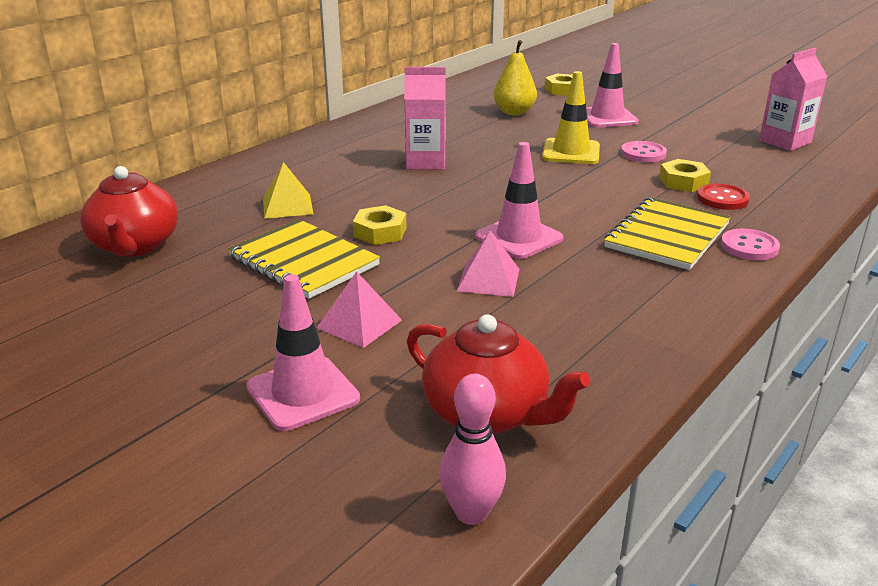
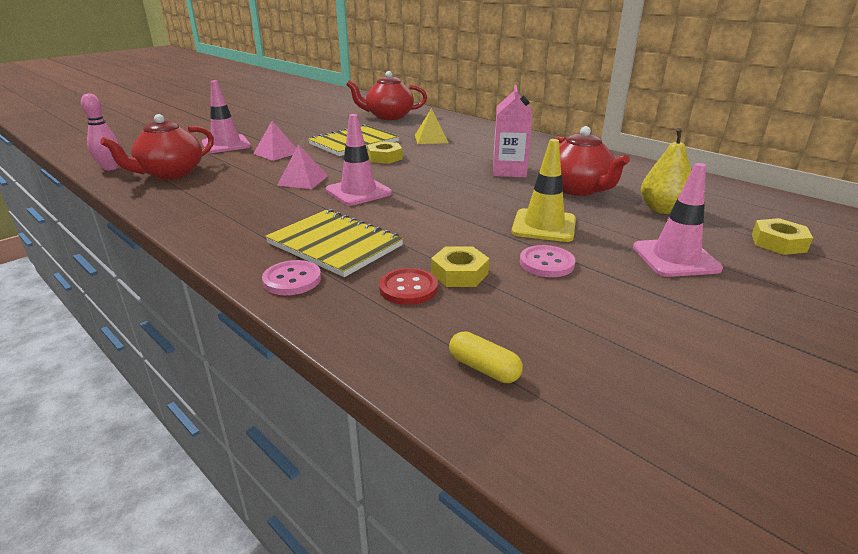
camera: 95 degrees right, 0 degrees up
(474, 136) = (578, 189): none -> red teapot
(785, 142) = (631, 396): pink carton -> none
(798, 174) = (484, 368): none -> yellow capsule

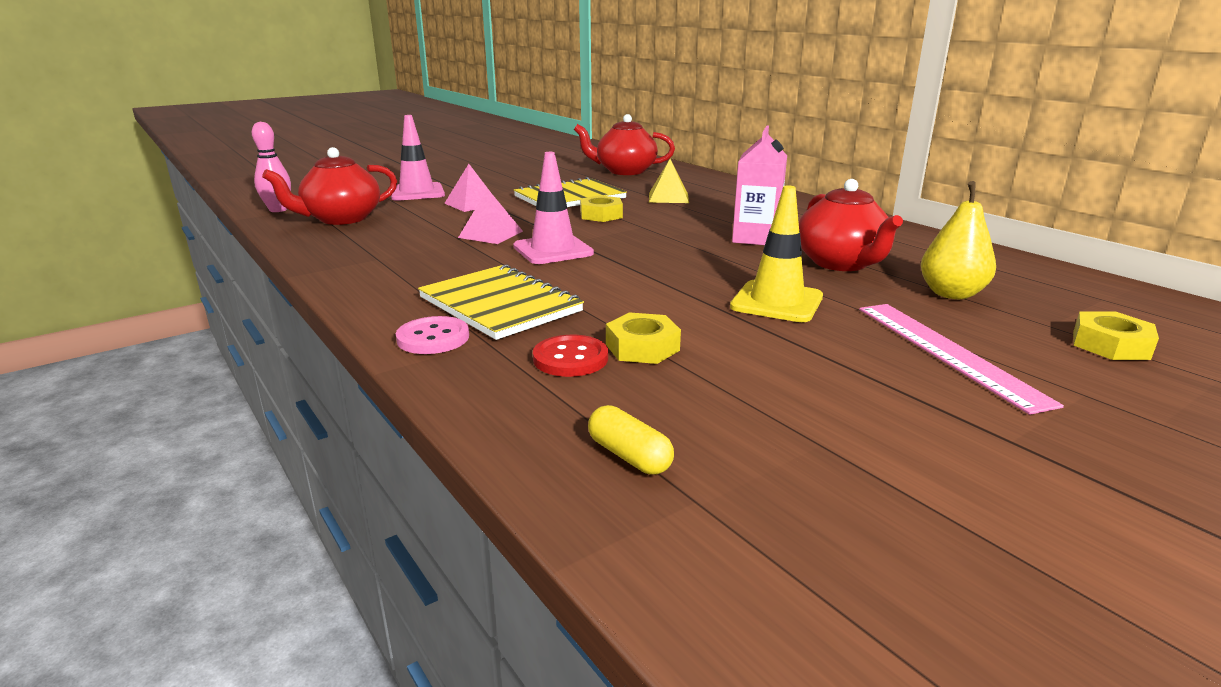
camera: 10 degrees right, 5 degrees down
(546, 263) = (762, 344): pink button -> none
(675, 258) = (947, 352): pink traffic cone -> pink ruler

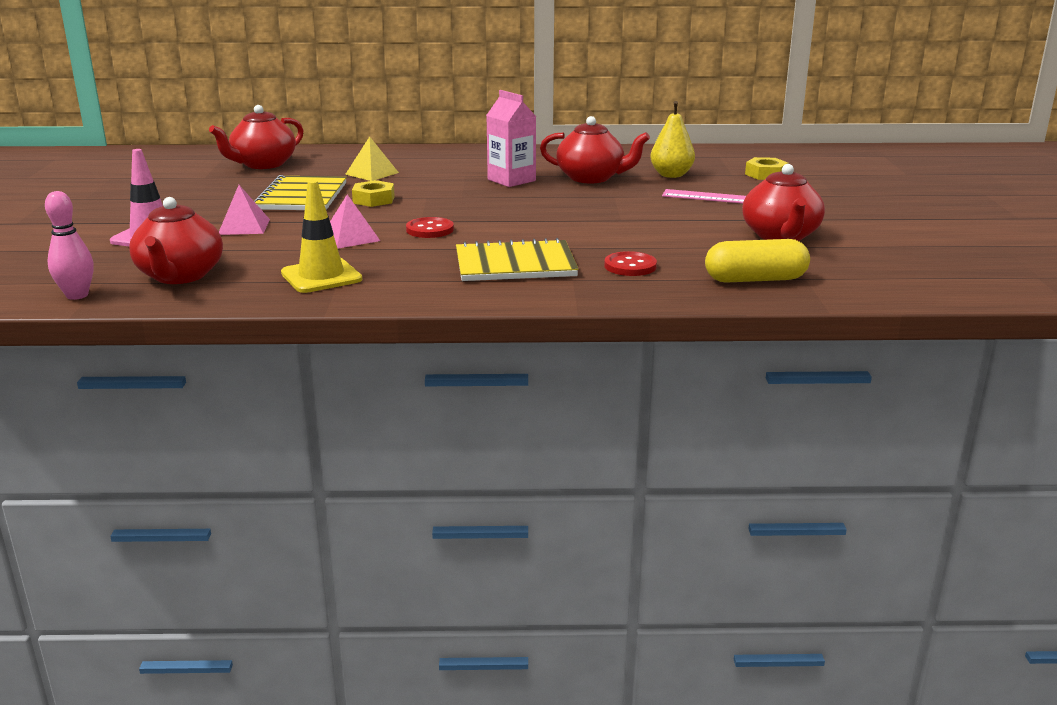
camera: 55 degrees left, 0 degrees up
(433, 338) = (545, 291): pink button -> none
(553, 250) = (430, 230): pink traffic cone -> red button
(629, 456) = (755, 279): yellow capsule -> yellow capsule, size x1.75
(642, 347) = (639, 248): yellow nut -> none
(776, 302) = (624, 207): yellow traffic cone -> yellow traffic cone (321, 276)
(857, 427) = (780, 236): none -> red teapot

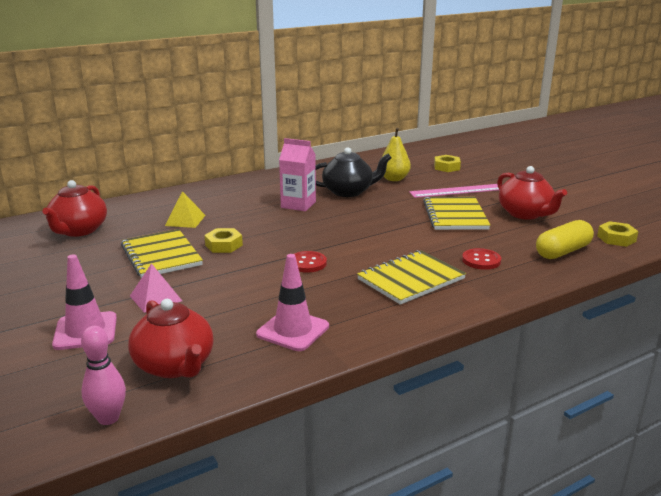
camera: 30 degrees left, 0 degrees up
(321, 276) = (293, 330): yellow traffic cone -> pink traffic cone
(350, 238) = (260, 286): pink pyramid -> none
(591, 178) = (348, 192): red teapot -> black teapot
(681, 221) = (455, 215): none -> yellow notebook
(862, 283) = (616, 238): none -> yellow nut

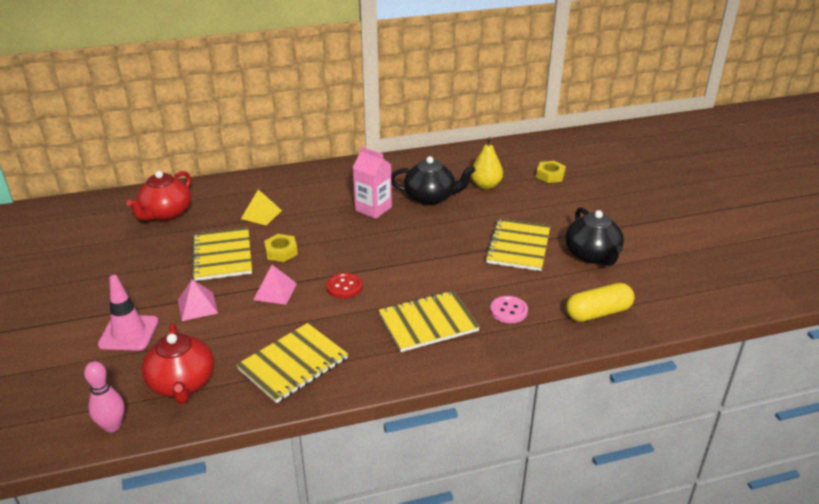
camera: 15 degrees right, 10 degrees up
(236, 275) = (275, 291): none -> pink pyramid
(293, 330) = (293, 364): pink traffic cone -> yellow notebook
(458, 191) = (542, 212): pink ruler -> none
(481, 260) = (508, 311): red button -> pink button
(525, 214) = (592, 255): red teapot -> black teapot
(616, 238) = (666, 304): yellow nut -> none

